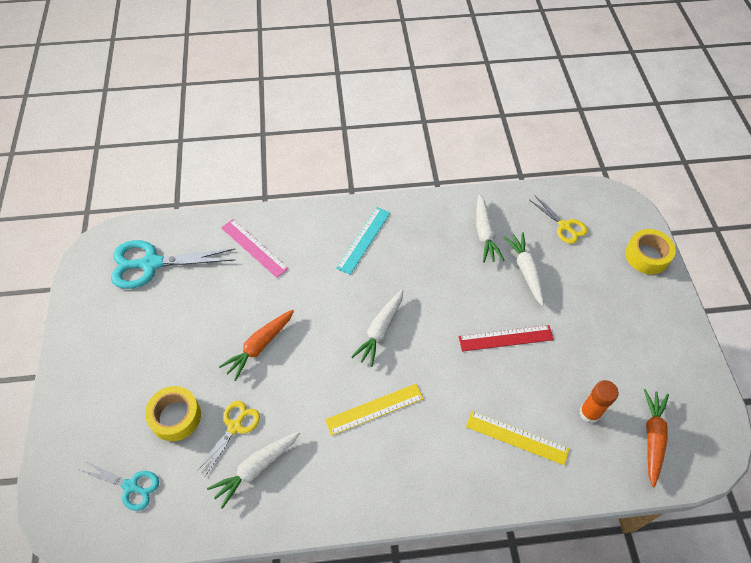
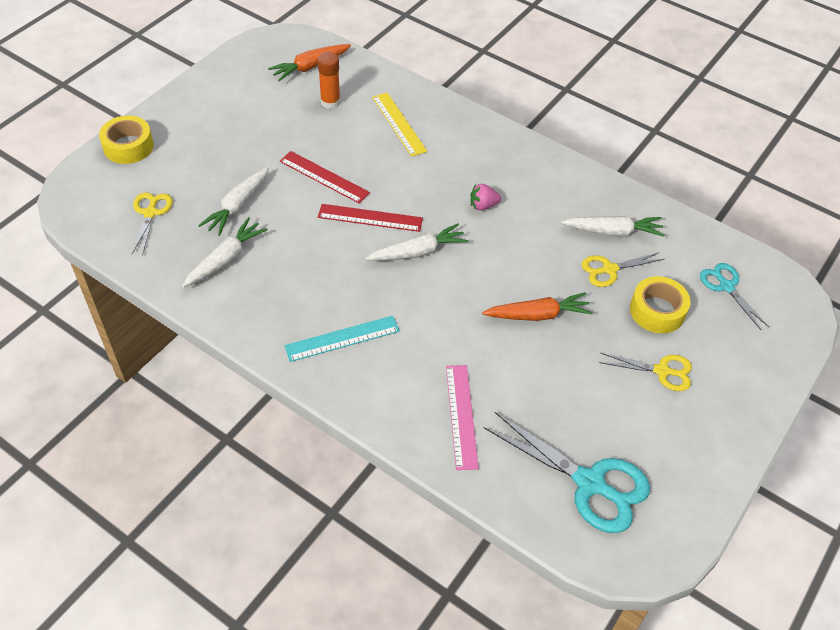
camera: 140 degrees left, 5 degrees down
(145, 368) = (662, 371): none -> yellow scissors
(374, 409) = (483, 205): yellow ruler -> pink strawberry
(438, 331) = (370, 218): none -> red ruler

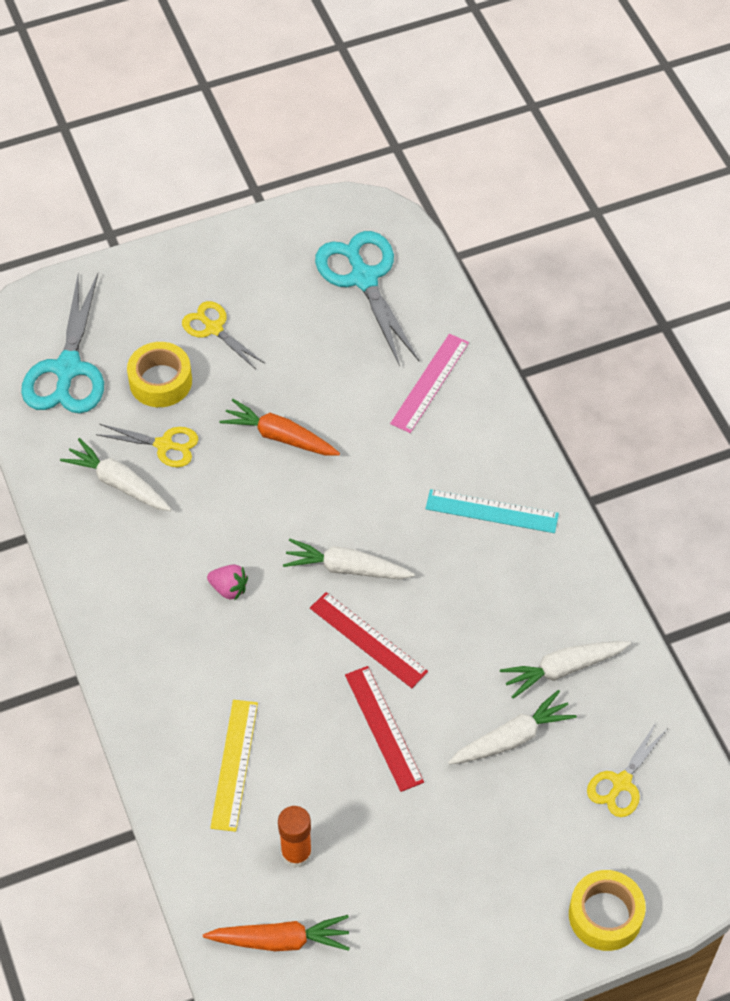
camera: 145 degrees left, 5 degrees up
(726, 286) = (68, 369): turquoise scissors -> turquoise scissors, size x1.76

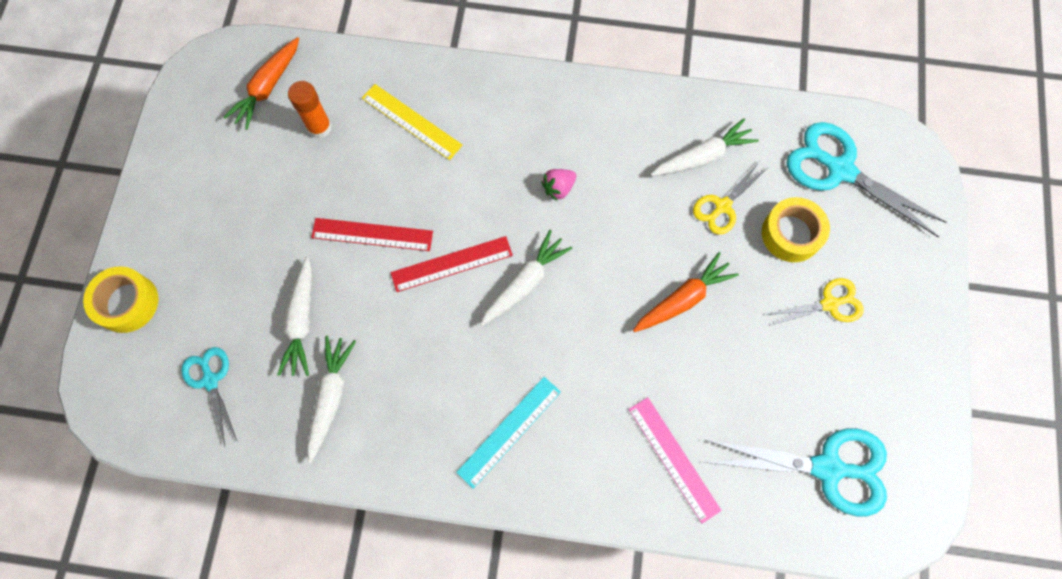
camera: 120 degrees right, 15 degrees up
(621, 783) = (210, 380): yellow scissors -> turquoise scissors

